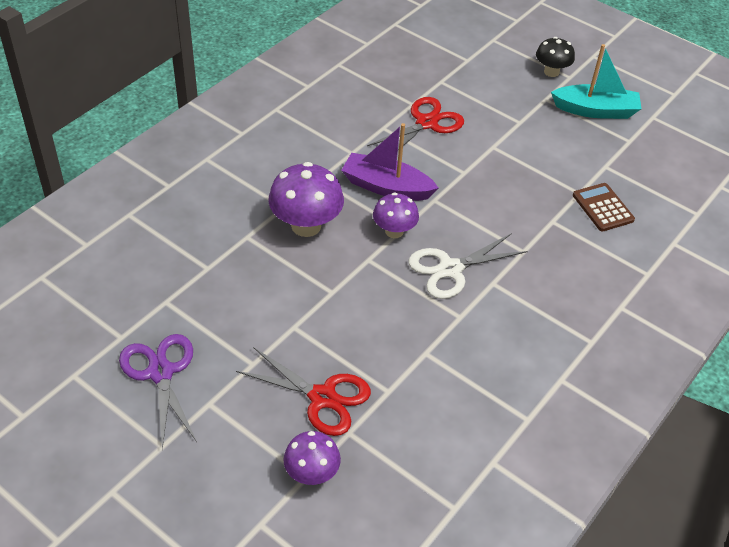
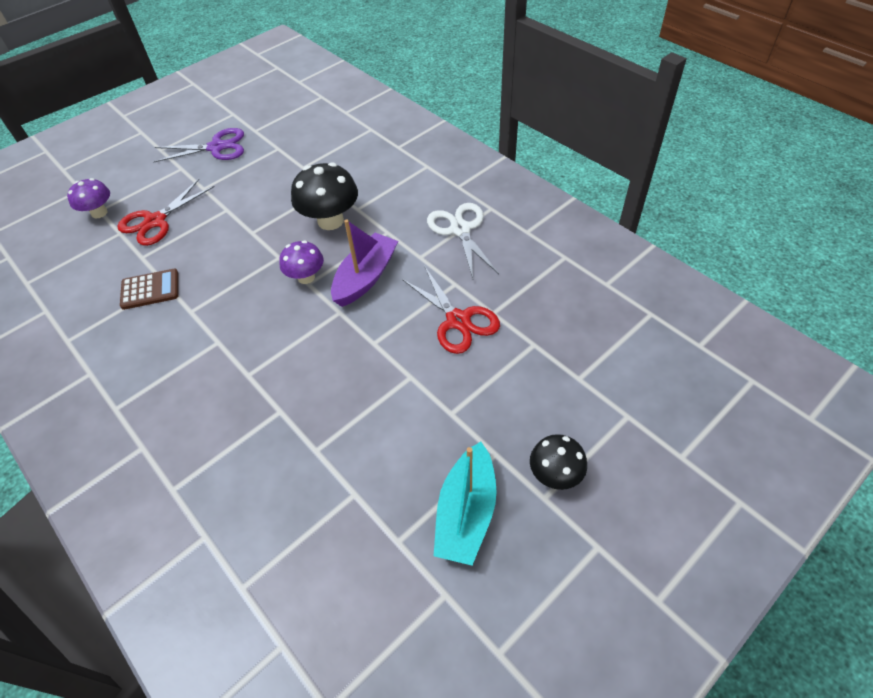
camera: 105 degrees right, 5 degrees up
(306, 226) = (330, 221): purple mushroom -> black mushroom
(450, 269) = (246, 312): white scissors -> white scissors (460, 229)
(603, 208) = (285, 469): brown calculator -> brown calculator (150, 290)

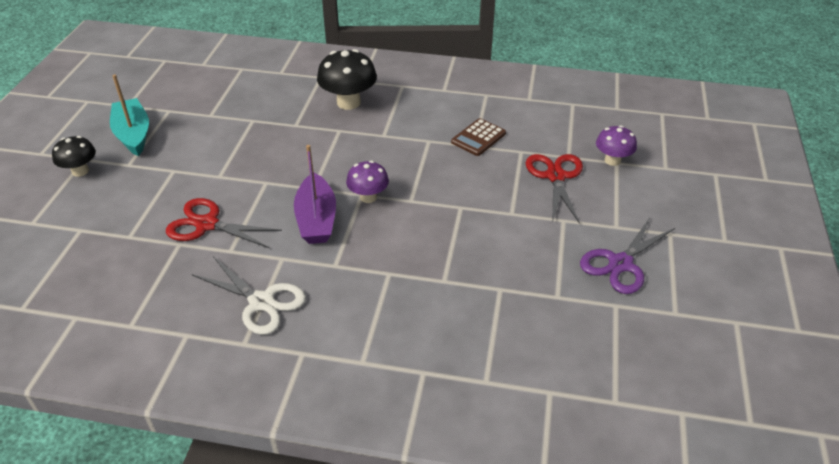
camera: 140 degrees right, 10 degrees down
(330, 221) = (401, 249): black mushroom -> black mushroom (348, 103)

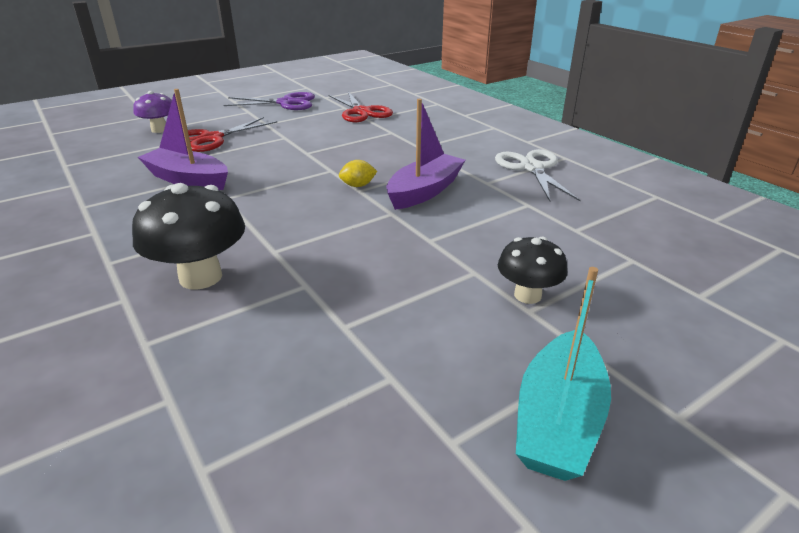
camera: 135 degrees left, 10 degrees down
(80, 171) = (690, 392): black mushroom -> black mushroom (527, 295)
(207, 224) = (533, 232): red scissors -> red scissors (361, 112)
(368, 197) = (358, 185): purple mushroom -> yellow lemon
(478, 138) = (188, 180): brown calculator -> purple boat

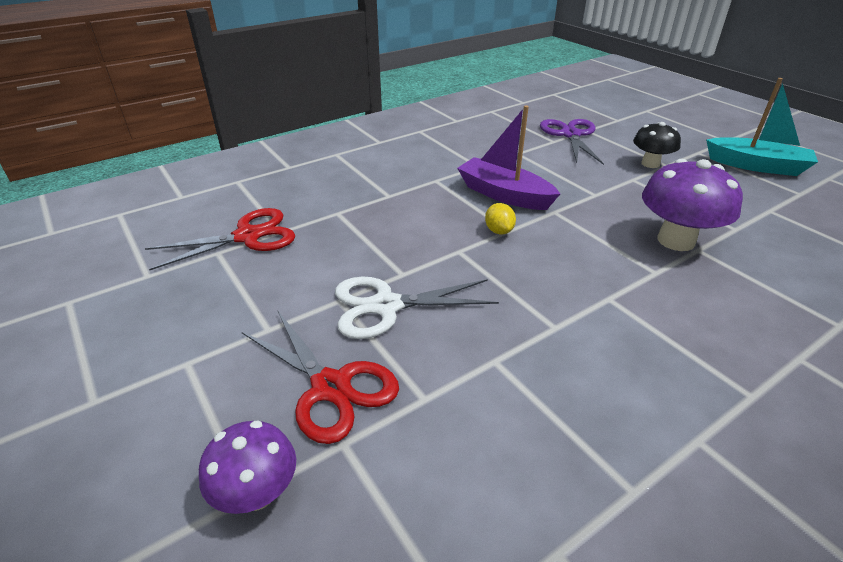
camera: 90 degrees left, 5 degrees up
(188, 180) = (508, 377): purple boat -> none
(200, 277) = (728, 311): black mushroom -> none
(286, 103) = (159, 317): purple scissors -> purple scissors (571, 135)
(325, 274) = (676, 240): none -> purple mushroom
(532, 168) = (445, 145): white scissors -> white scissors (386, 306)

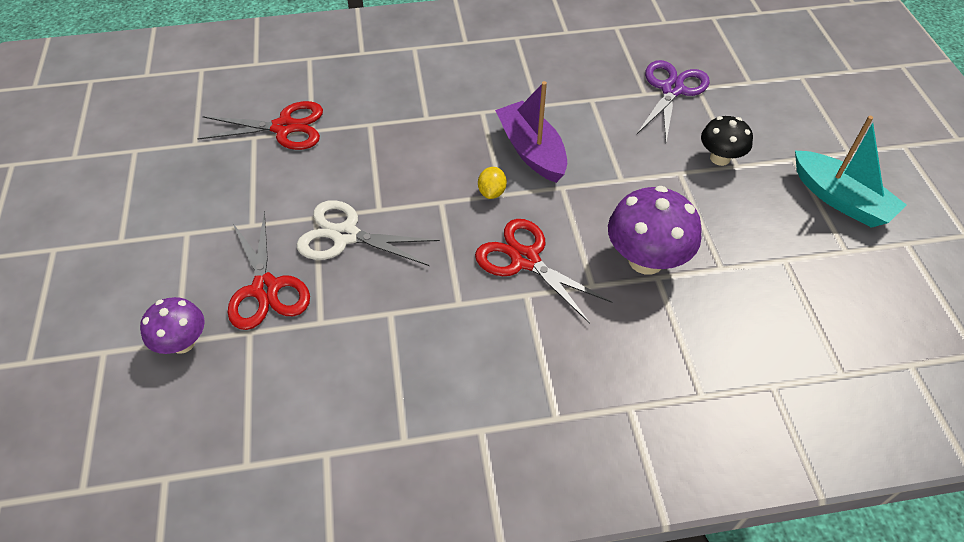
camera: 25 degrees right, 15 degrees up
(579, 271) = (525, 259): none -> red scissors

